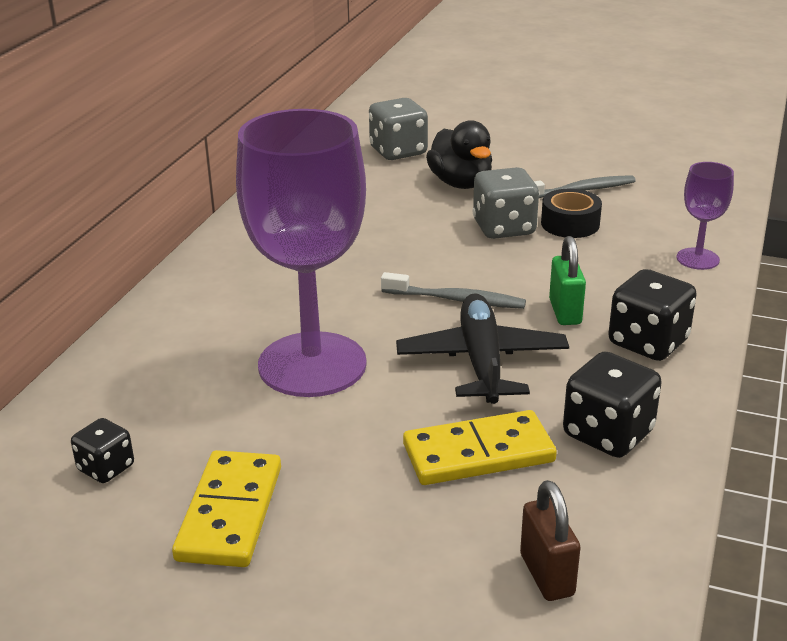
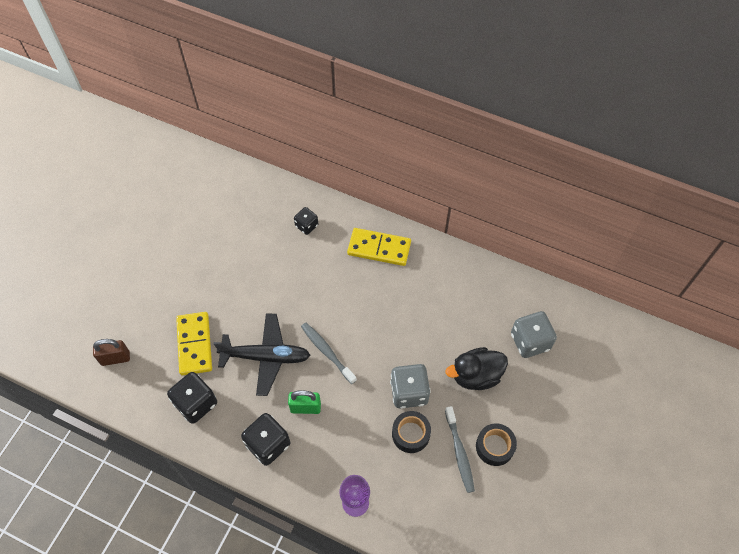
camera: 95 degrees right, 30 degrees up
(106, 468) = (217, 203): black dice -> black dice (306, 226)
(230, 513) = (179, 248): yellow domino -> yellow domino (379, 248)
(312, 364) = (277, 280): purple goblet -> none
(455, 299) = (327, 352): grey toothbrush -> grey toothbrush turned 120 degrees clockwise
(561, 169) = (494, 447): none -> black tape

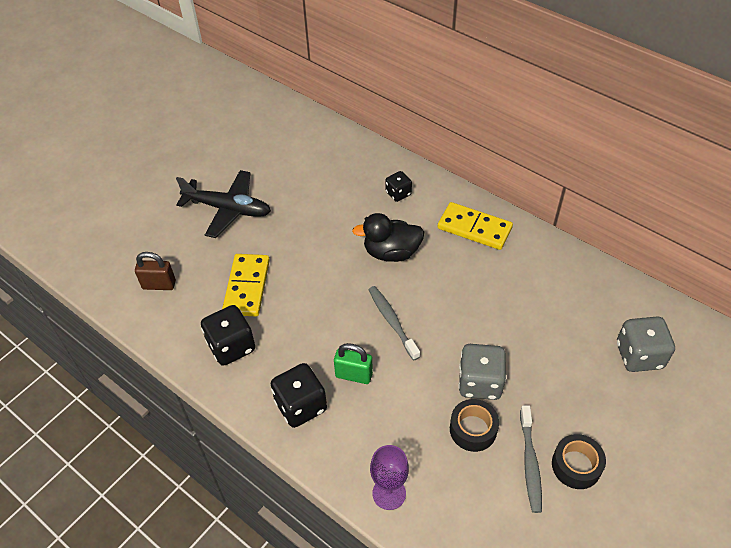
camera: 15 degrees right, 10 degrees down
(266, 357) = (322, 314): black plane -> black plane (228, 209)
(475, 375) = (565, 380): black duck -> black duck (391, 252)

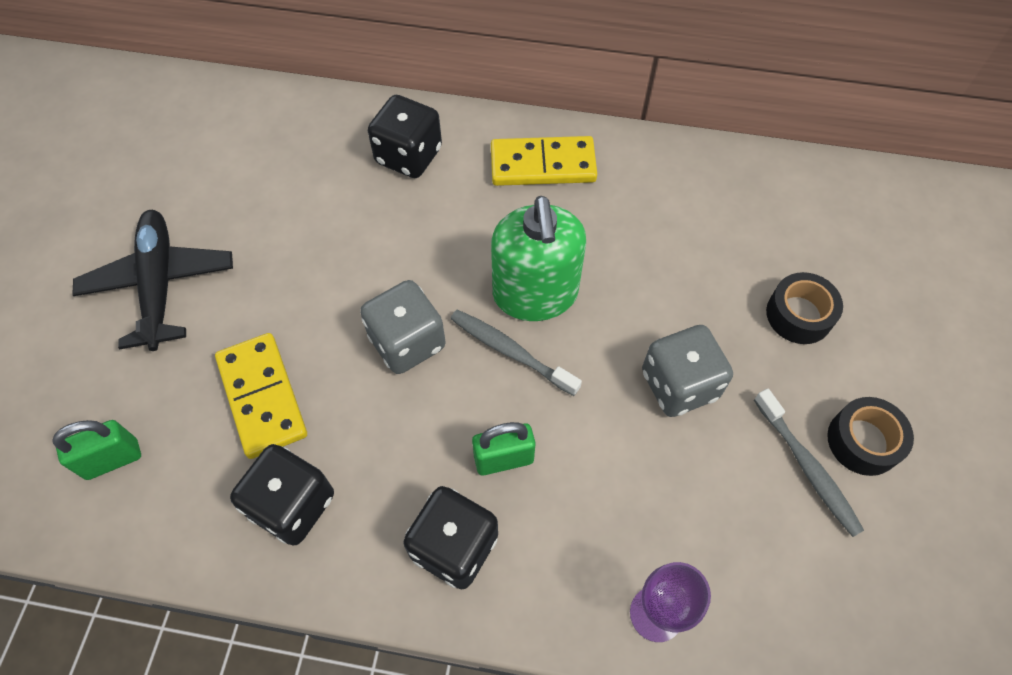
camera: 30 degrees left, 10 degrees up
(159, 285) = (112, 459): brown padlock -> green padlock
(228, 209) = (160, 284): black plane -> black plane turned 90 degrees counterclockwise
(391, 252) = (449, 248): black duck -> none
(398, 193) = (408, 156): black dice -> black dice, size x1.69
(425, 297) = (535, 294): none -> green soap dispenser
(473, 429) = (710, 457): black tape -> black tape (799, 315)
(639, 355) = (846, 253): grey dice -> grey dice (407, 342)

